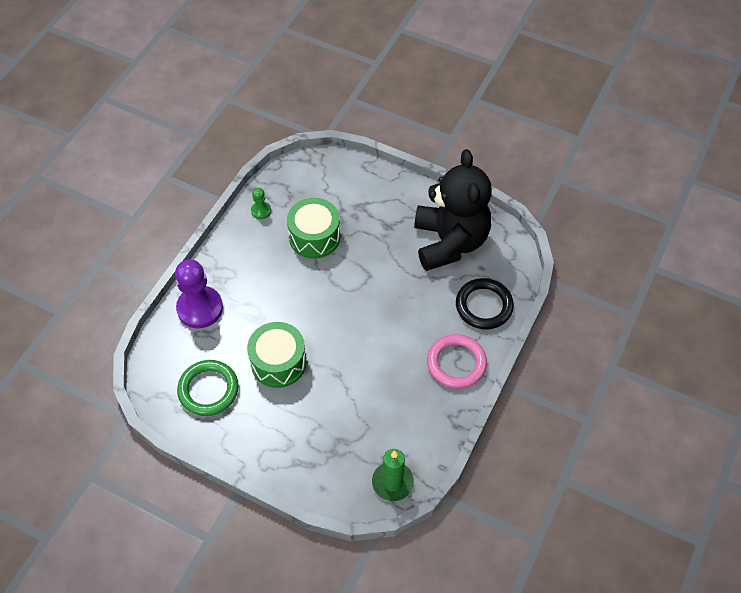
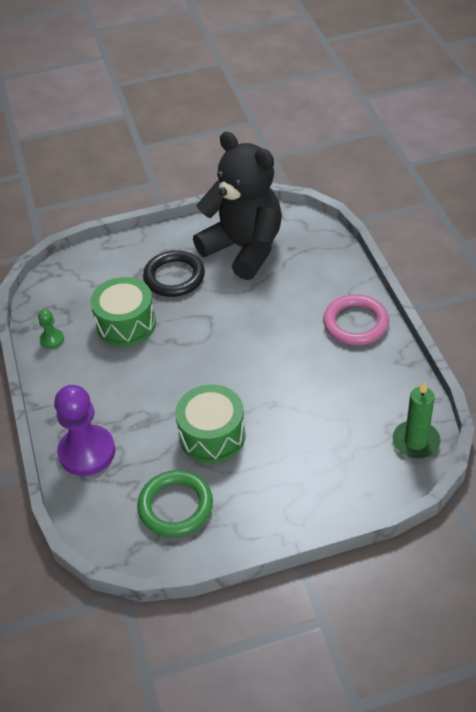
camera: 40 degrees left, 10 degrees down
(484, 306) = (325, 271): black ring -> black ring (174, 277)

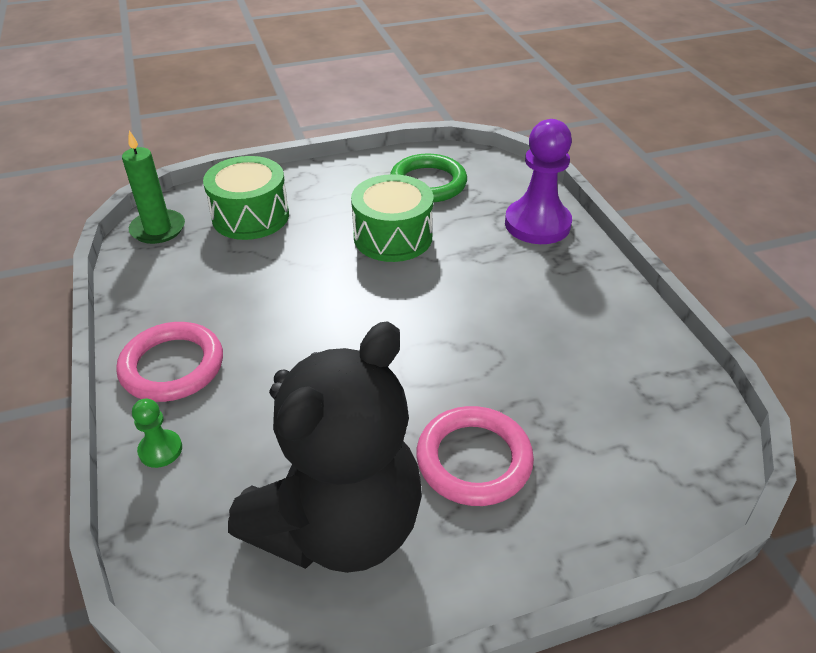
camera: 175 degrees right, 5 degrees down
(52, 339) = (647, 351): green pawn -> green pawn (160, 450)
(126, 324) = (538, 373): green drum -> green drum (250, 216)
(174, 277) = (474, 460): black ring -> pink ring
(244, 249) = (339, 525): black teddy bear -> black teddy bear turned 90 degrees counterclockwise

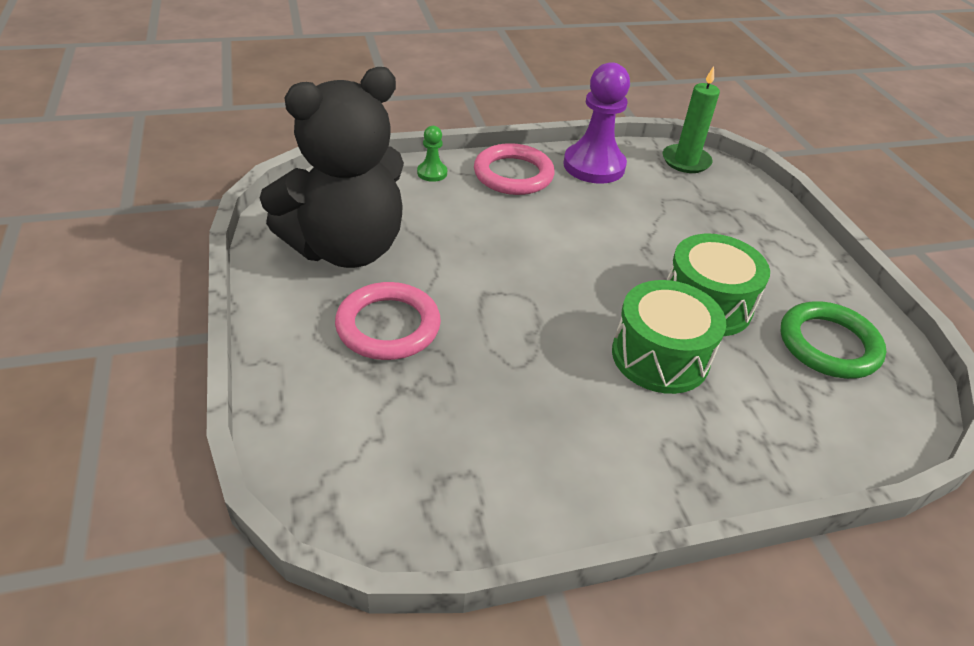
camera: 90 degrees right, 0 degrees up
(250, 216) = (719, 210): green drum -> green drum (660, 356)
(339, 525) = (346, 248): black teddy bear -> black teddy bear turned 75 degrees counterclockwise
(537, 224) = (766, 442): purple pawn -> purple pawn (594, 166)

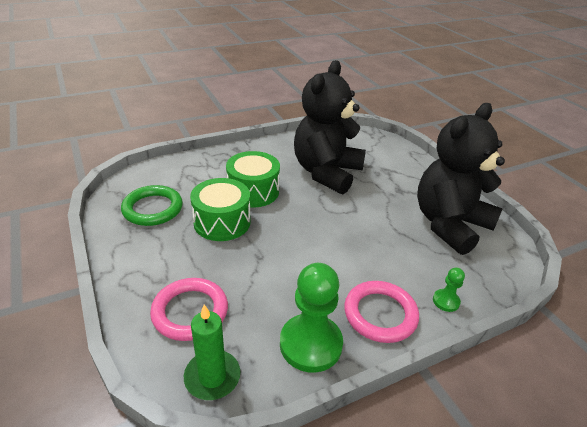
camera: 170 degrees right, 5 degrees down
(388, 326) = (393, 187): pink ring -> pink ring (190, 312)
(506, 382) = (326, 172): none -> black teddy bear
(594, 166) = (310, 344): purple pawn -> green pawn

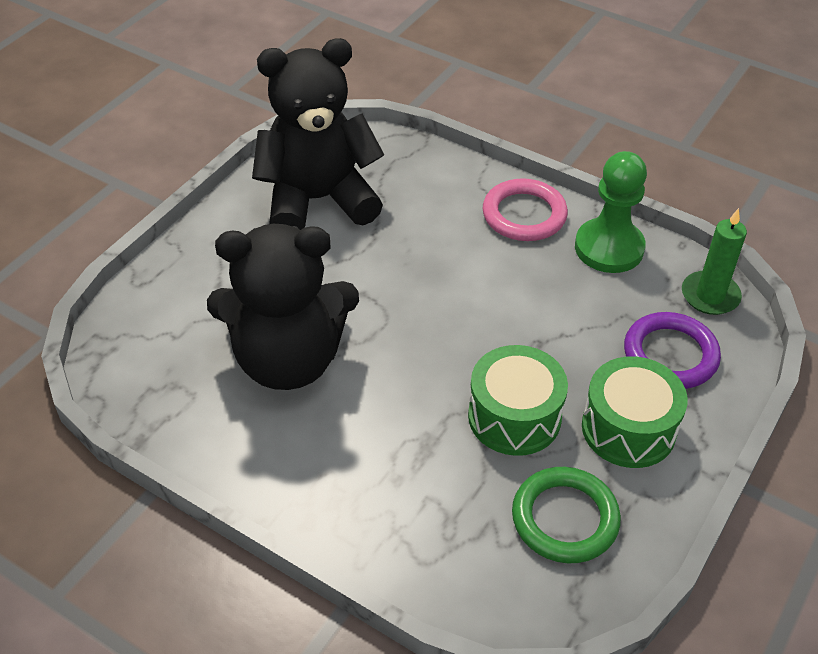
camera: 120 degrees left, 10 degrees up
(190, 312) = (670, 355): pink ring -> purple ring
(253, 191) = (415, 423): green drum -> green drum (628, 428)
(446, 301) = (460, 176): green pawn -> none
(449, 224) = (318, 200): black teddy bear -> black teddy bear turned 150 degrees clockwise

